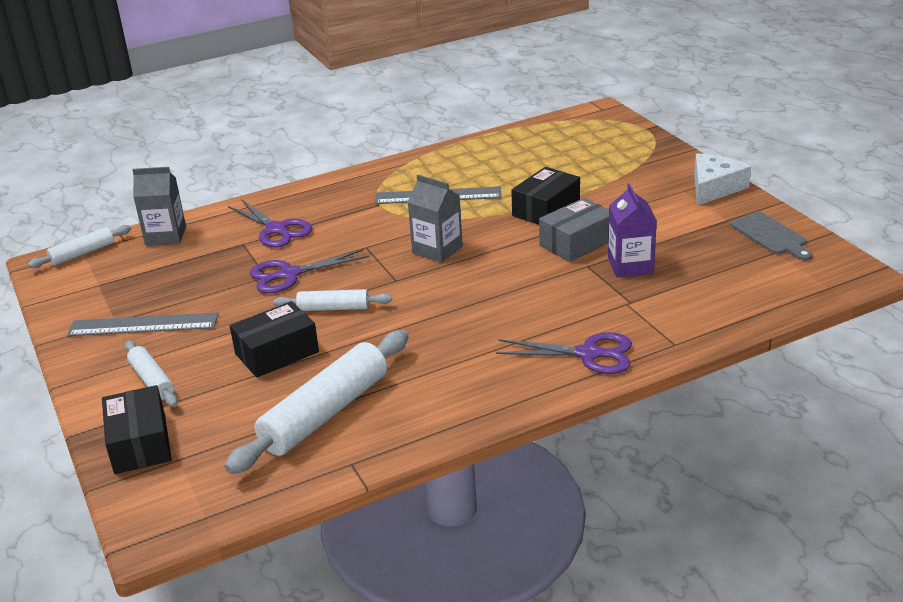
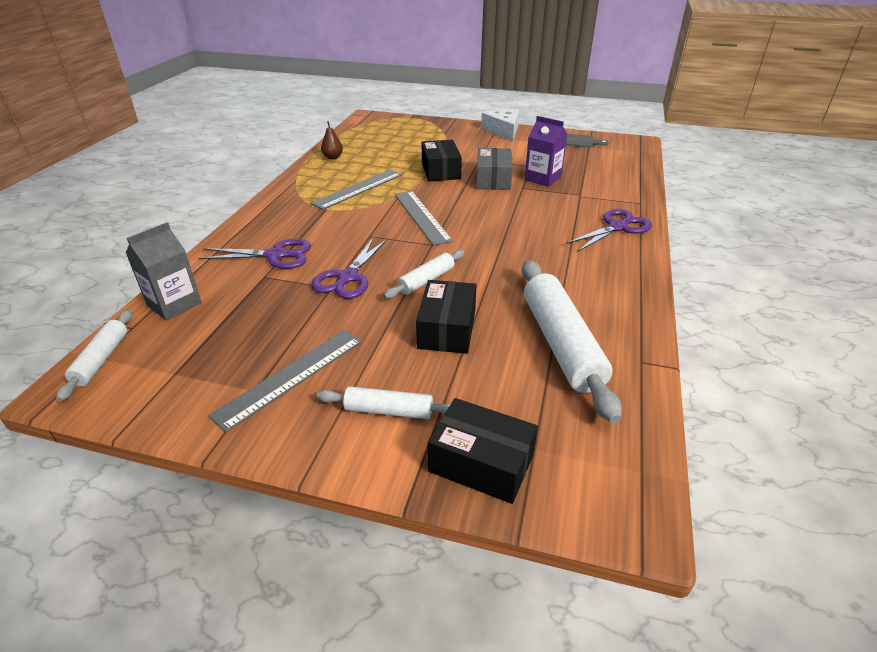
camera: 50 degrees left, 5 degrees up
(437, 250) = (421, 216): grey carton -> grey ruler
(478, 150) = (333, 157): none -> brown pear

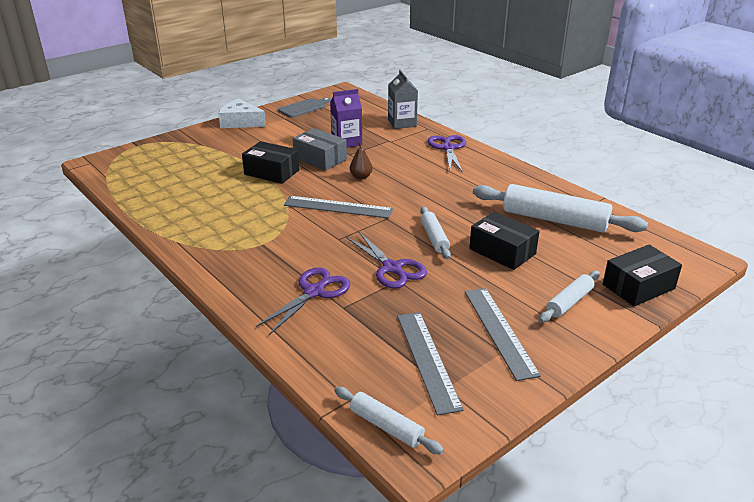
camera: 55 degrees left, 5 degrees down
(174, 304) = (335, 366): grey carton -> grey carton (402, 123)
(333, 157) = (159, 209): brown pear -> brown pear (361, 177)
(358, 189) = (247, 217): grey ruler -> grey ruler (428, 360)

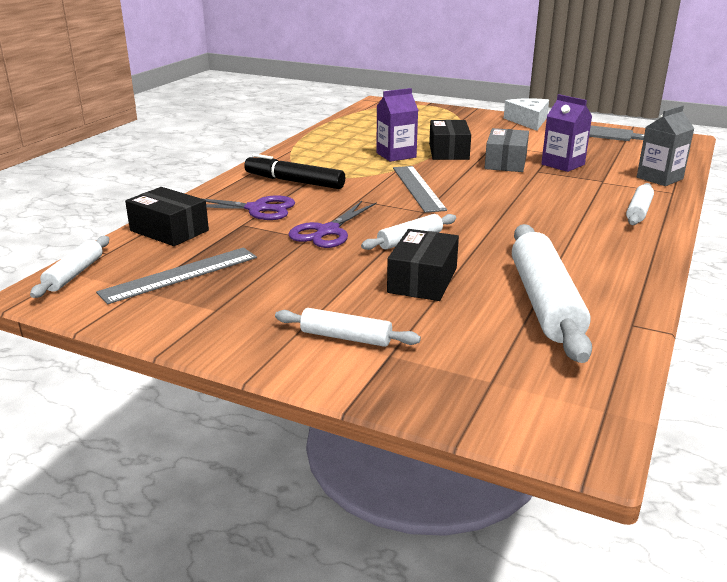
camera: 65 degrees right, 5 degrees down
(253, 195) = (396, 155): none -> purple carton
(265, 259) = (294, 181): none -> black marker
(361, 177) = (494, 185): brown pear -> none
(448, 148) = (638, 211): purple scissors -> white rolling pin
(500, 331) = (253, 303): grey ruler -> none
(638, 286) = (432, 386): black box -> black box (169, 230)

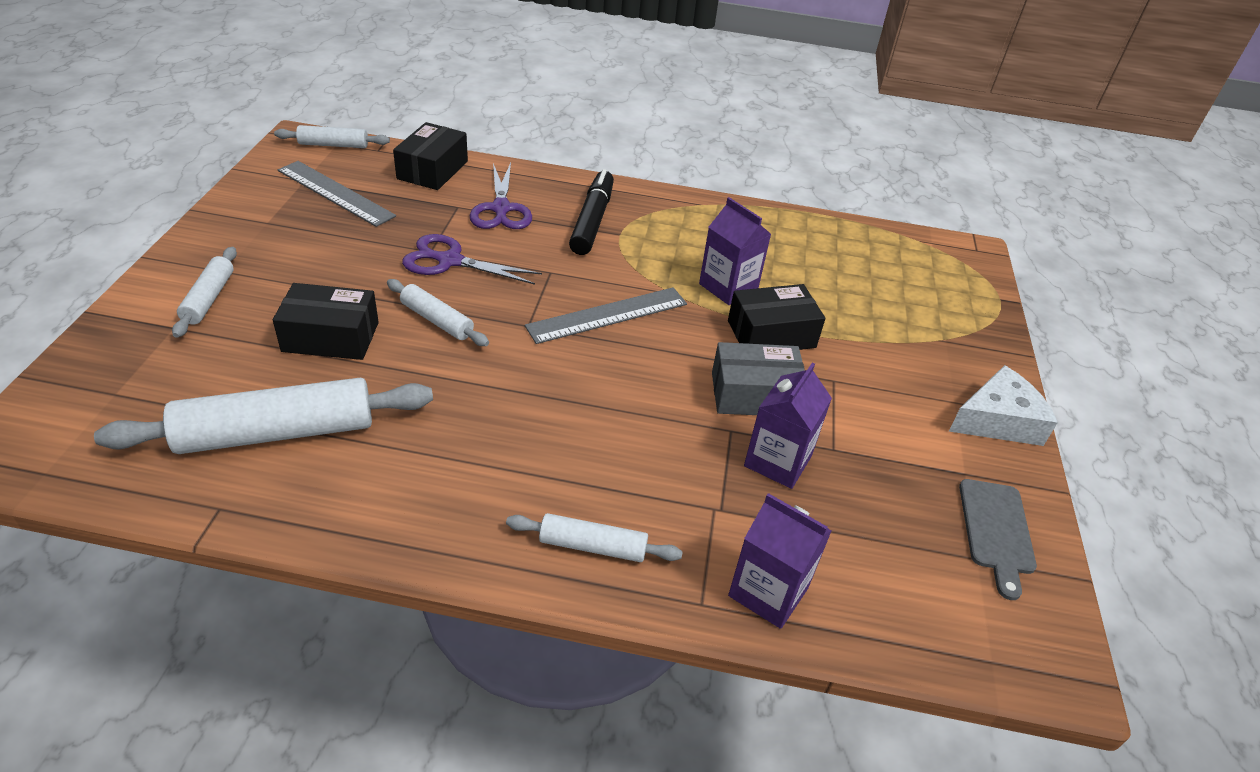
camera: 70 degrees right, 15 degrees up
(659, 178) = (768, 591): grey carton -> purple carton

